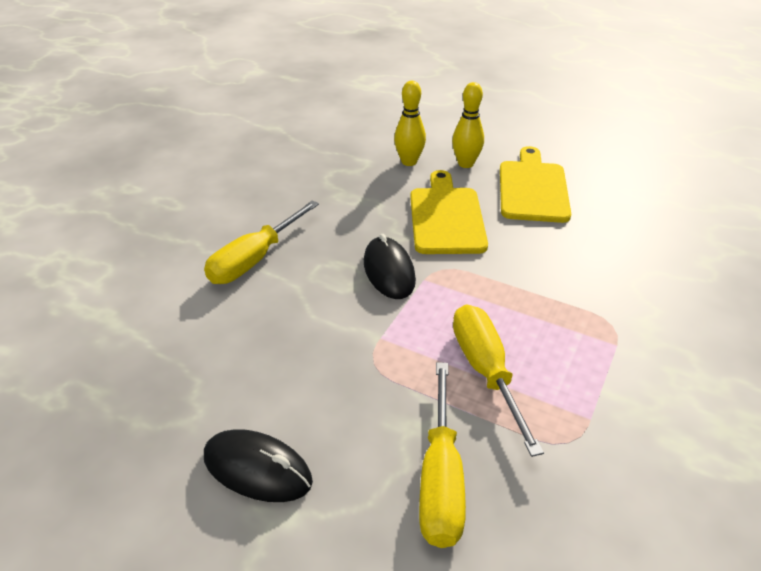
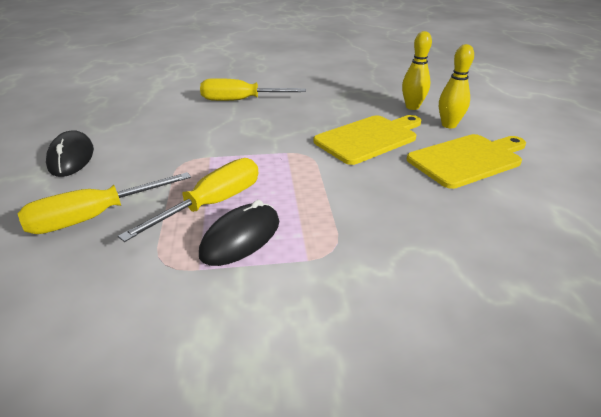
camera: 55 degrees right, 5 degrees down
(389, 271) = (279, 138): black mouse -> black mouse (241, 238)

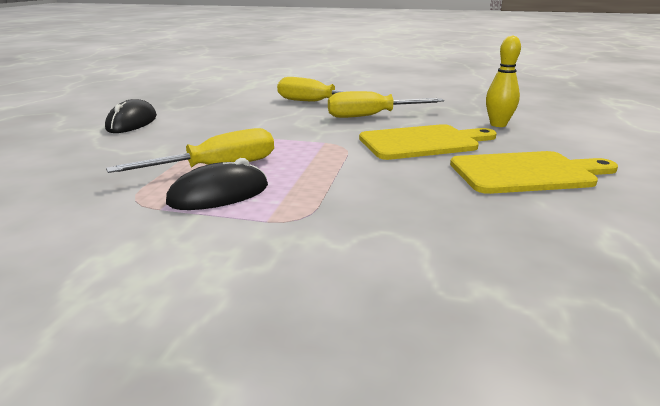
camera: 20 degrees right, 10 degrees down
(93, 217) = (109, 161): yellow screwdriver -> yellow screwdriver (370, 116)
(449, 125) = (530, 143): yellow bowling pin -> none

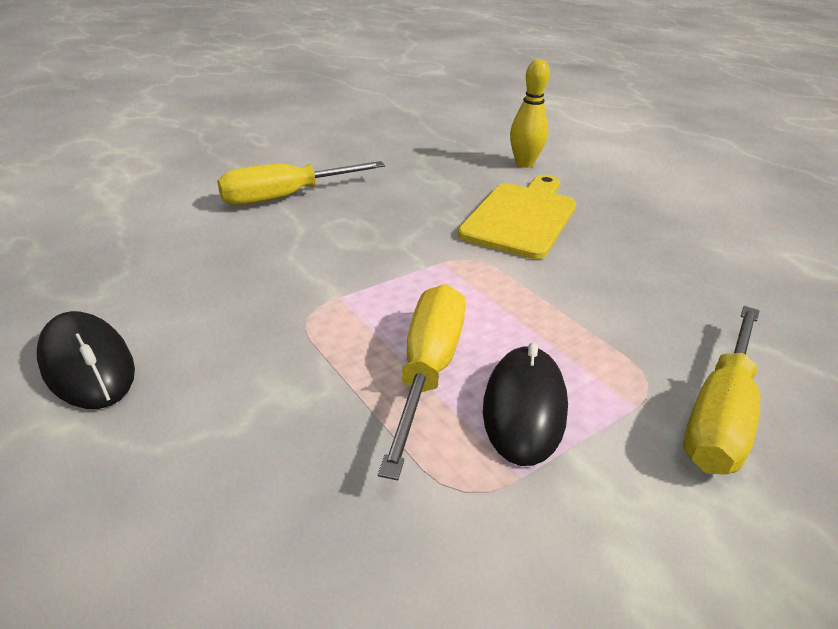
camera: 50 degrees left, 10 degrees up
(370, 116) = (397, 197): yellow screwdriver -> yellow screwdriver (719, 416)
(527, 173) = (654, 219): yellow cutting board -> none

